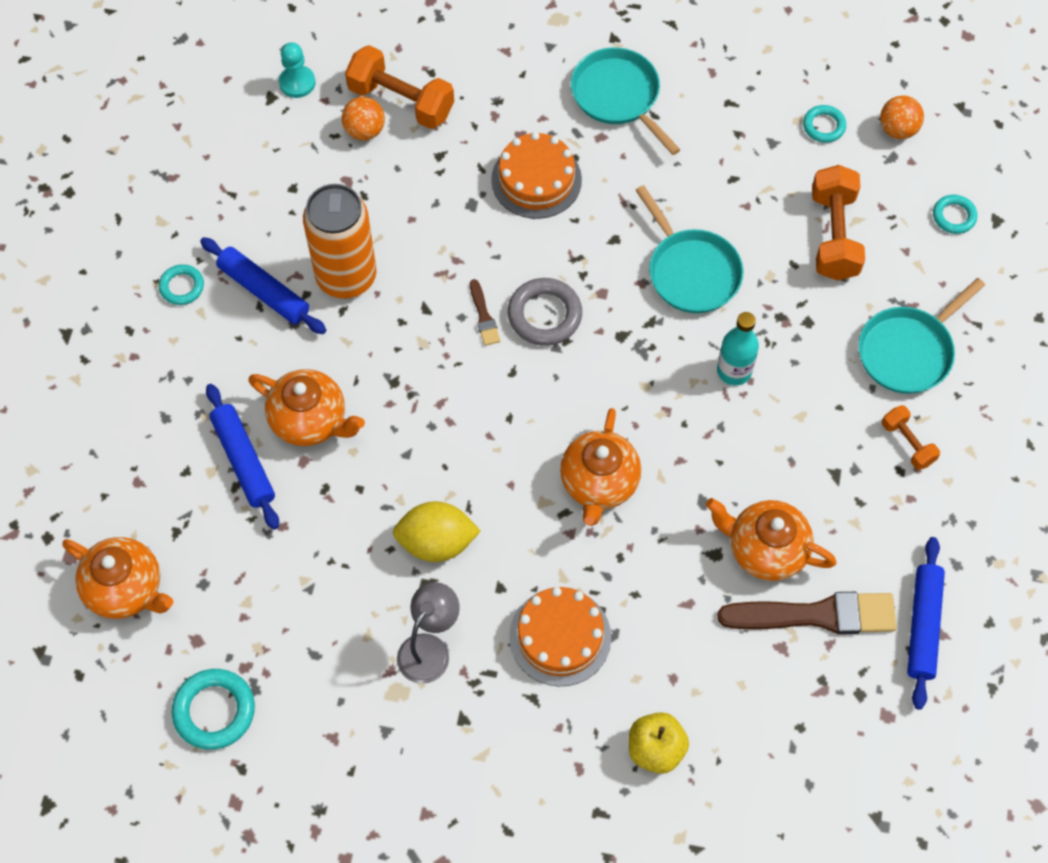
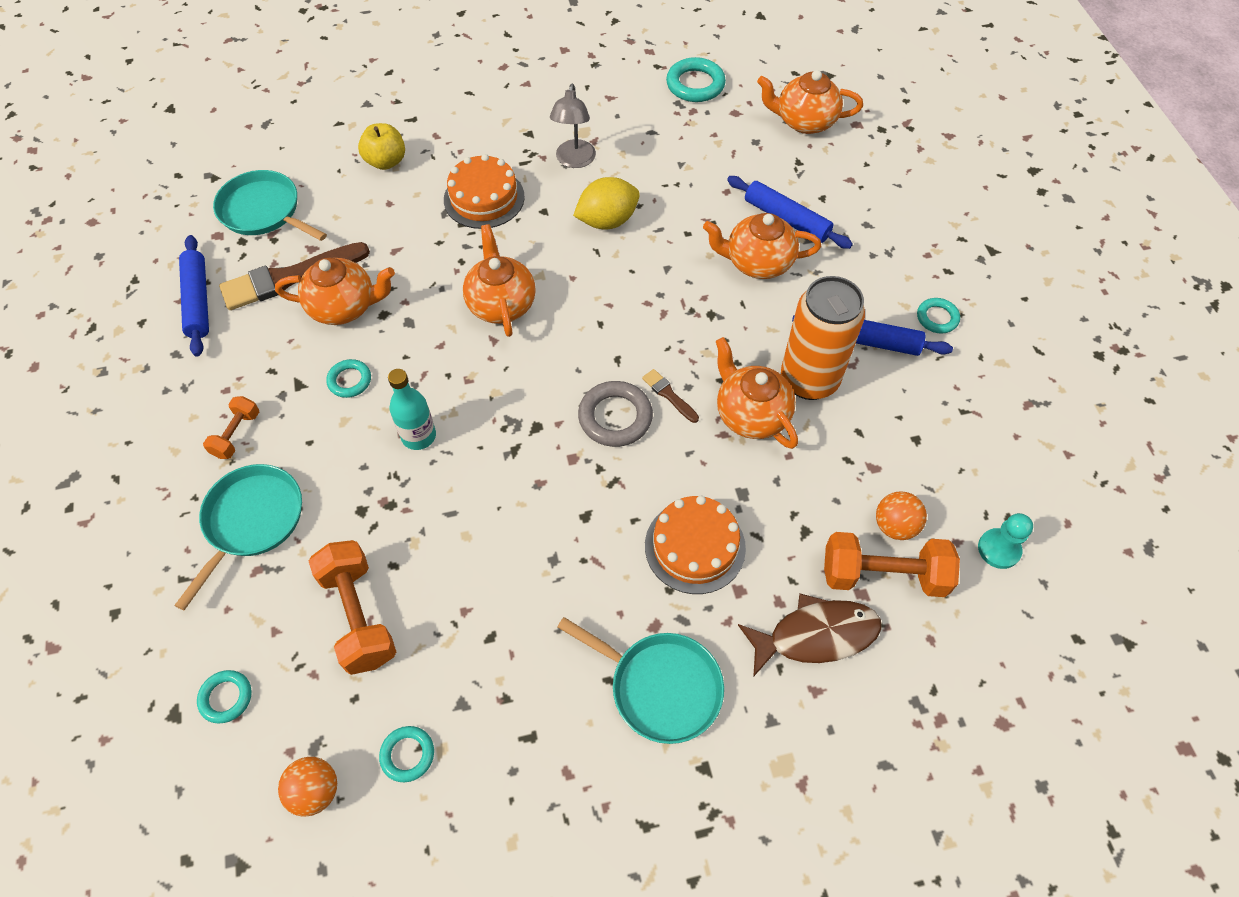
camera: 155 degrees right, 5 degrees down
(420, 267) = (751, 414): none -> orange teapot
(482, 83) = (816, 635): none -> brown fish
(691, 272) = (495, 514): turquoise pan -> turquoise pan (263, 211)
(783, 457) = (349, 380): none -> turquoise ring
(907, 443) = (236, 434): orange dumbbell -> orange dumbbell turned 75 degrees clockwise

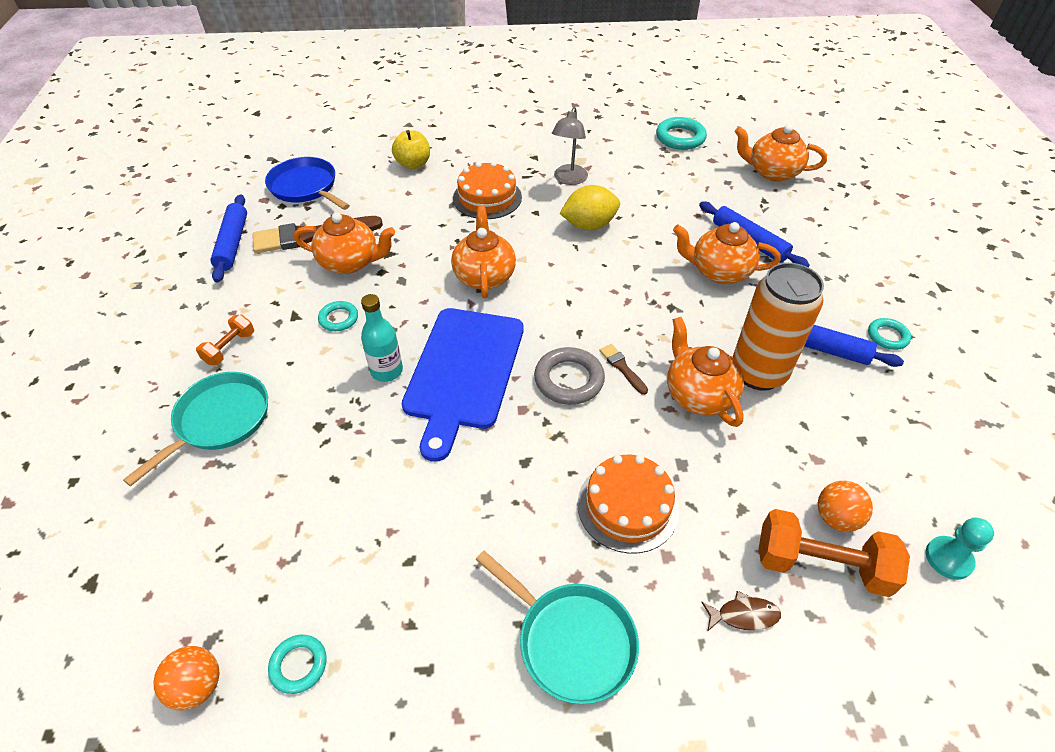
camera: 10 degrees right, 10 degrees down
(226, 698) = (143, 576): turquoise ring -> none
(263, 211) = (305, 187): turquoise pan -> blue pan
(359, 616) = (290, 519): orange dumbbell -> none
(502, 425) = (463, 372): none -> blue cutting board
(816, 635) = (743, 615): brown fish -> brown fish, size x0.51

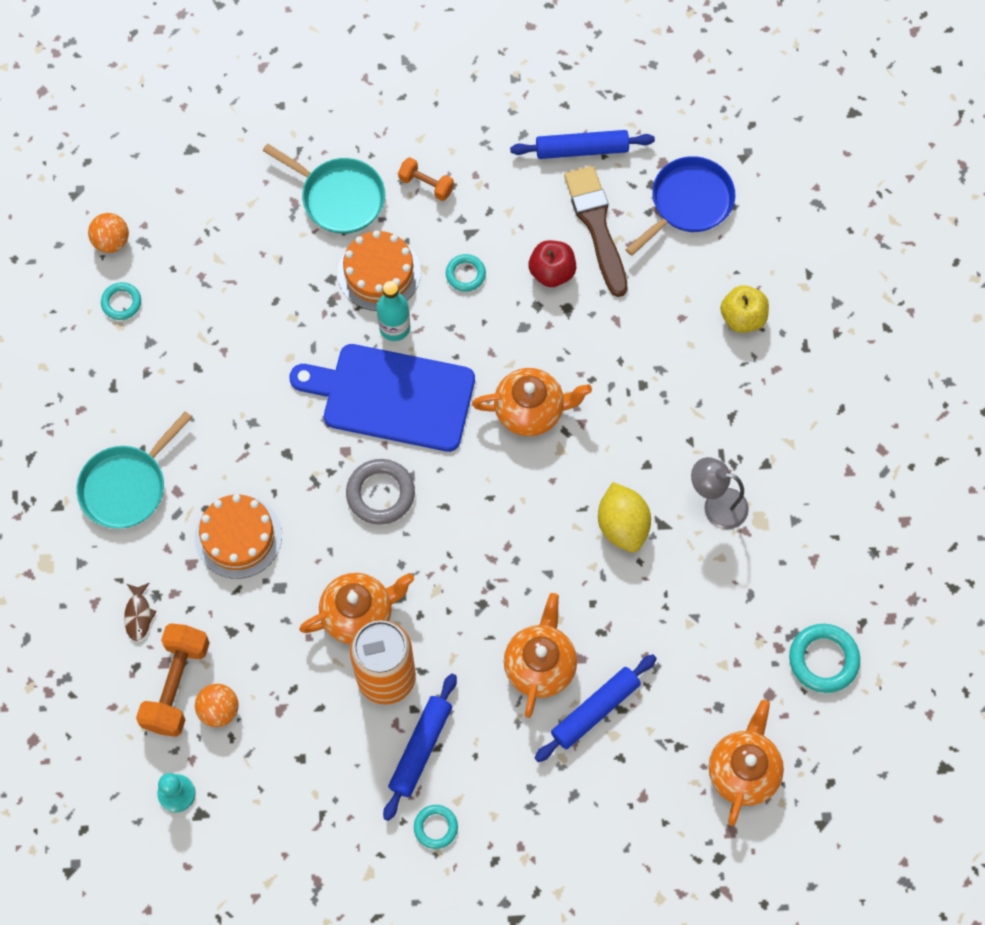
camera: 90 degrees right, 20 degrees up
(350, 262) = (552, 272): orange teapot -> red apple
(487, 197) = (674, 408): orange cake -> orange cake (379, 273)
(622, 367) = (395, 545): brown brush -> none

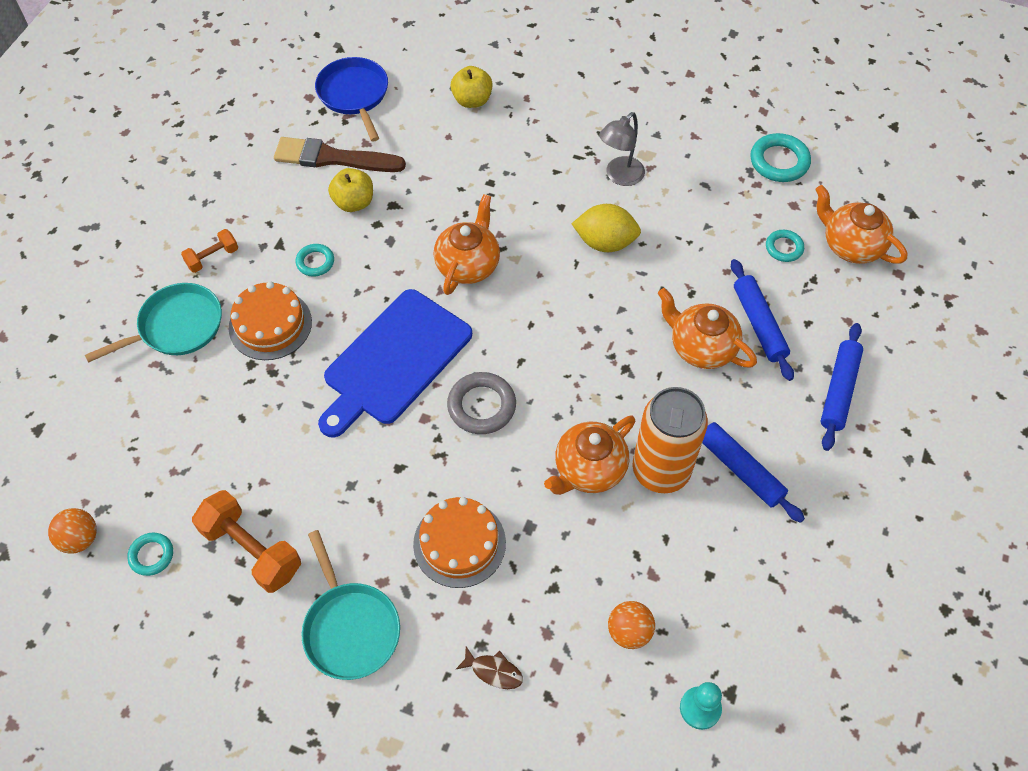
camera: 65 degrees left, 10 degrees down
(176, 685) = (586, 663): orange dumbbell -> orange dumbbell (252, 550)
(358, 614) = (589, 469): orange teapot -> orange teapot turned 135 degrees counterclockwise
(394, 327) = (330, 333): turquoise bottle -> none
(435, 827) = (819, 486): turquoise ring -> turquoise ring (784, 248)
(552, 272) = (354, 202): red apple -> yellow apple
(582, 149) = (260, 141): blue rolling pin -> blue rolling pin (839, 390)

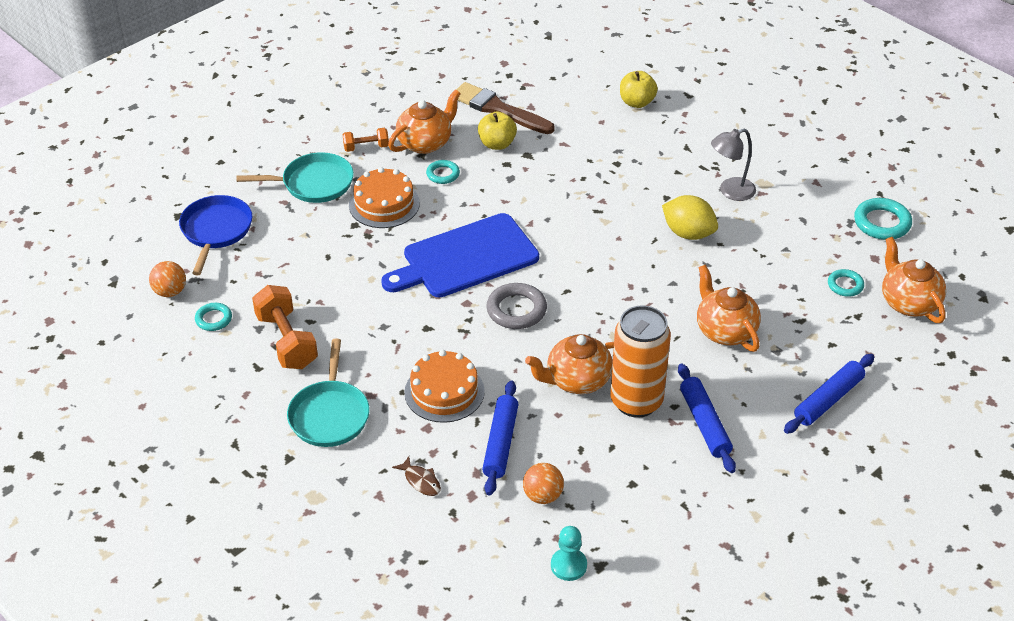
camera: 25 degrees right, 15 degrees down
(354, 95) = (541, 71): blue pan -> blue pan (216, 230)
(468, 265) = (563, 213): orange teapot -> orange teapot (425, 143)
(758, 324) = (786, 331): blue rolling pin -> blue rolling pin (500, 443)

